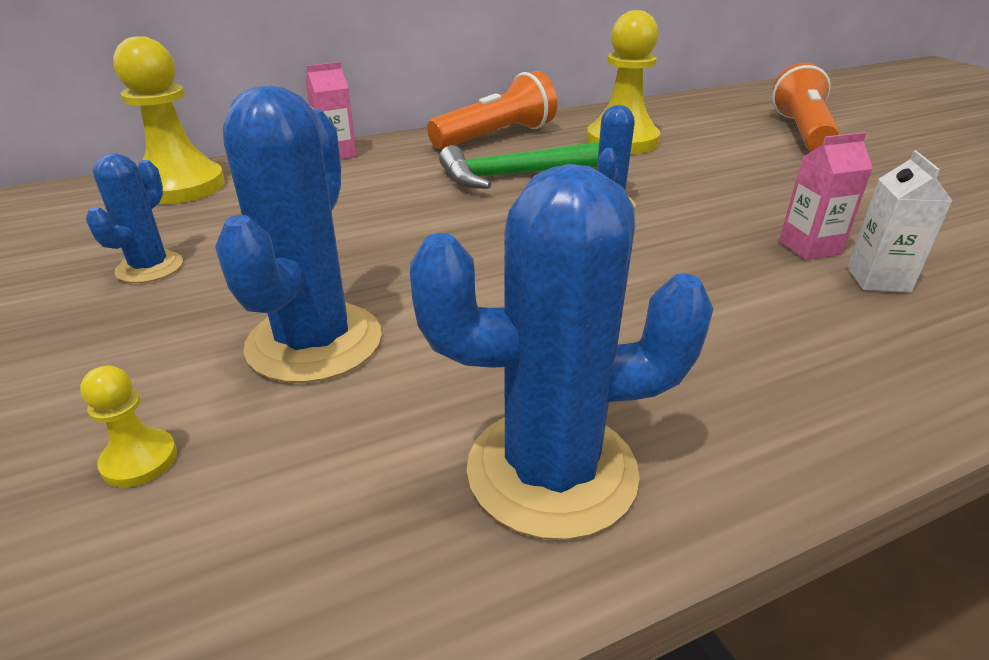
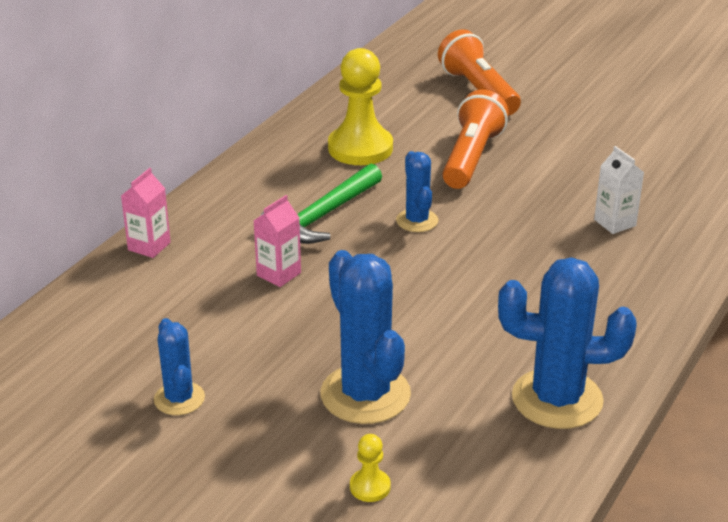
camera: 35 degrees left, 0 degrees up
(180, 186) = (71, 329): yellow pawn -> none
(496, 136) = (255, 177): orange flashlight -> orange flashlight (471, 157)
(552, 471) = (557, 399): blue cactus -> blue cactus turned 45 degrees clockwise
(809, 247) = (564, 212): pink carton -> pink carton (279, 274)

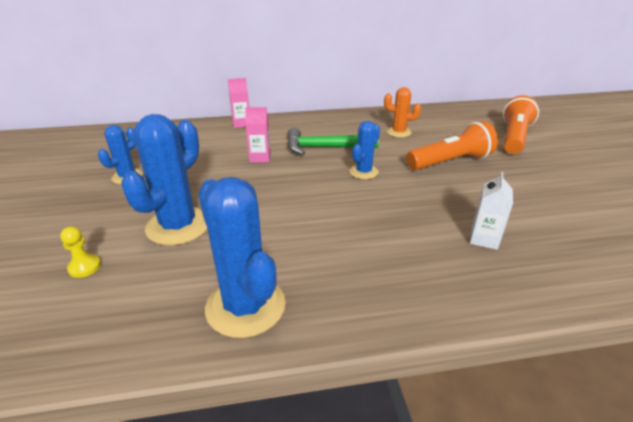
camera: 50 degrees right, 0 degrees up
(360, 148) = (398, 132): yellow pawn -> orange cactus

